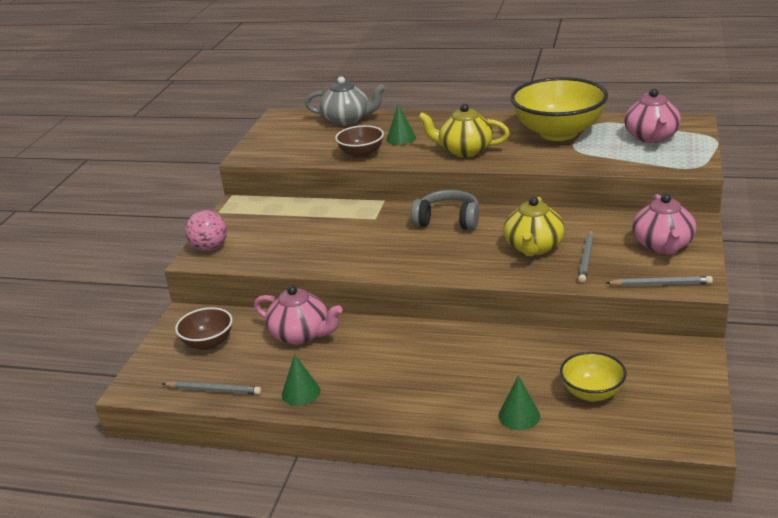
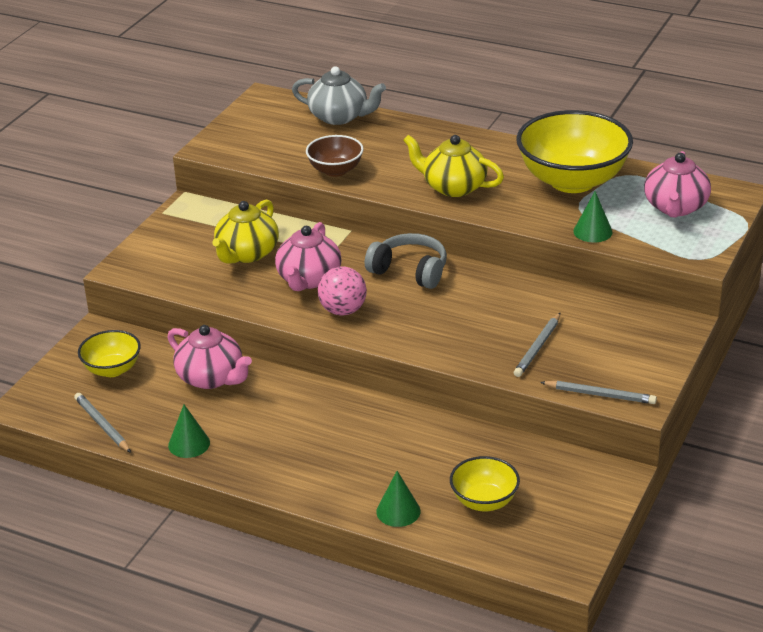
camera: 10 degrees right, 5 degrees up
(208, 343) = (112, 369): brown bowl -> yellow bowl
(210, 248) = (139, 258): pink ball -> pink ball (343, 310)
(214, 390) = (102, 425): grey pencil -> grey pencil turned 150 degrees counterclockwise
(401, 138) = (389, 156): green cone -> green cone (592, 231)
(533, 247) = (487, 323): yellow teapot -> yellow teapot (247, 253)
(663, 245) = (629, 347): pink teapot -> pink teapot (309, 279)

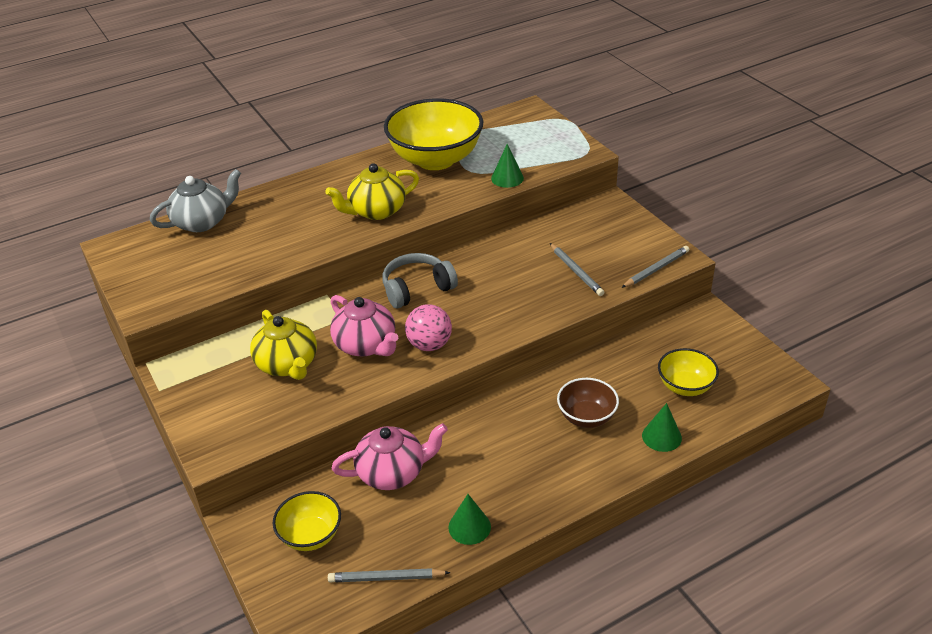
camera: 55 degrees left, 5 degrees up
(335, 170) = (277, 255): brown bowl -> brown bowl (586, 417)
(675, 207) = (518, 136): pink teapot -> none

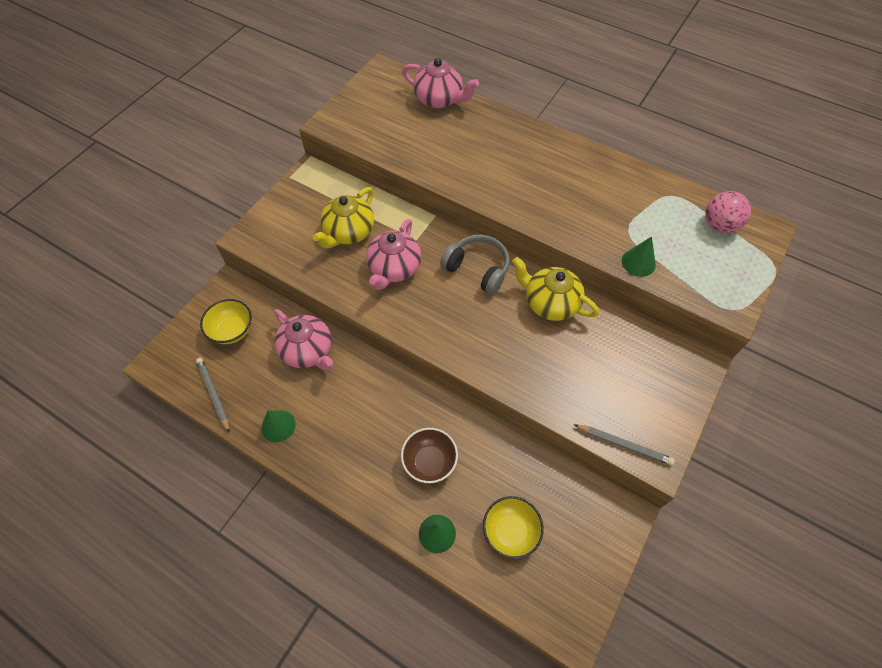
camera: 60 degrees right, 20 degrees up
(202, 222) = (439, 99): grey teapot -> pink teapot
(376, 211) = (523, 193): yellow teapot -> yellow teapot (550, 303)
(429, 345) = (417, 309): pink ball -> pink ball (719, 225)
(435, 159) = (625, 197): yellow bowl -> none
(576, 272) = (575, 377): grey pencil -> none

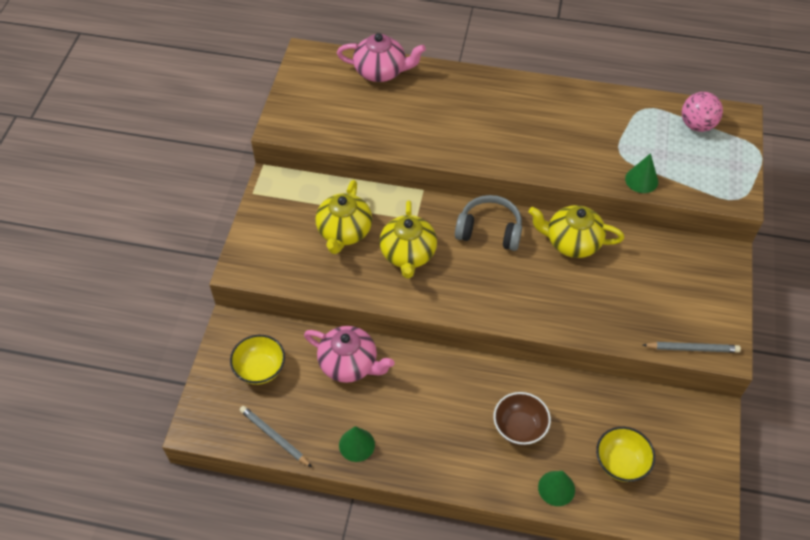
camera: 20 degrees left, 5 degrees down
(394, 268) = (408, 254): pink teapot -> yellow teapot

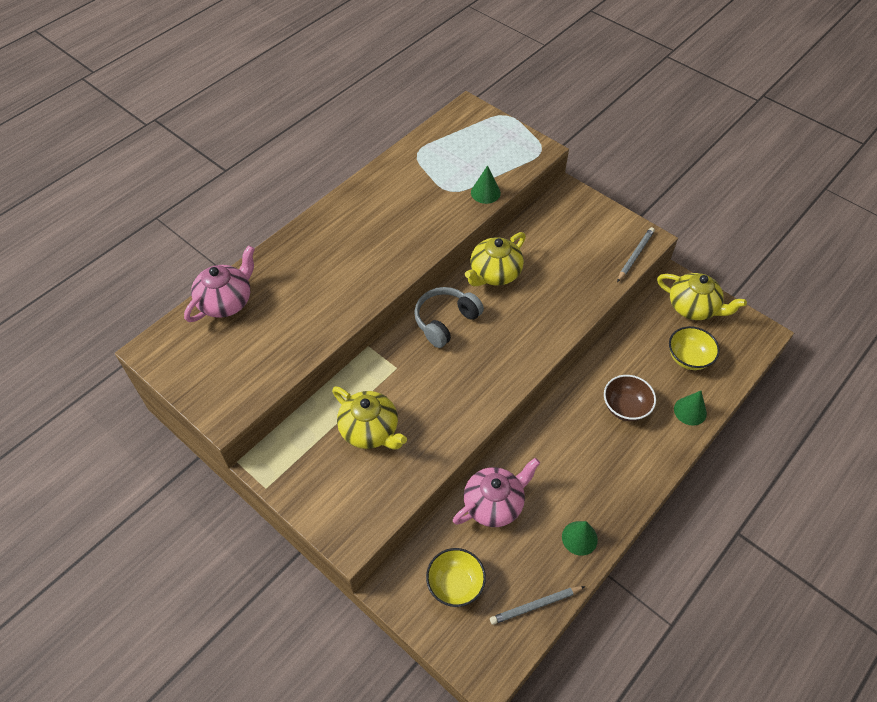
camera: 60 degrees left, 0 degrees up
(408, 254) = (429, 392): yellow teapot -> yellow teapot (693, 307)
(697, 125) = (457, 133): pink ball -> none

